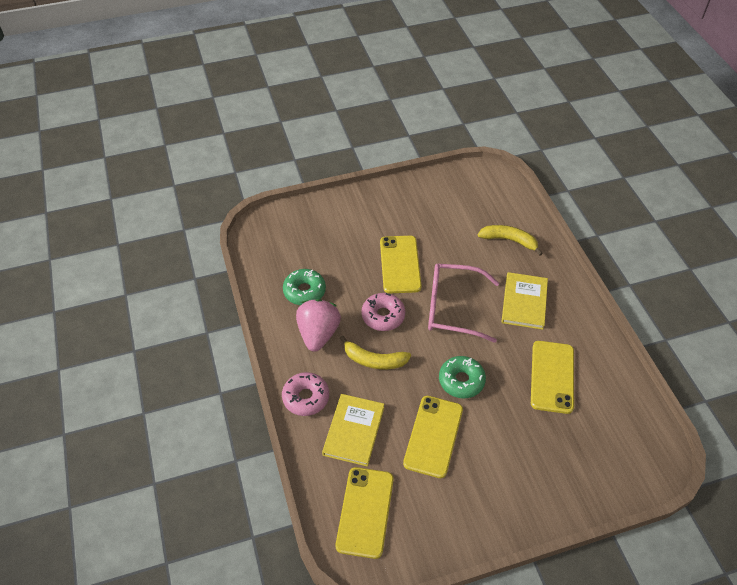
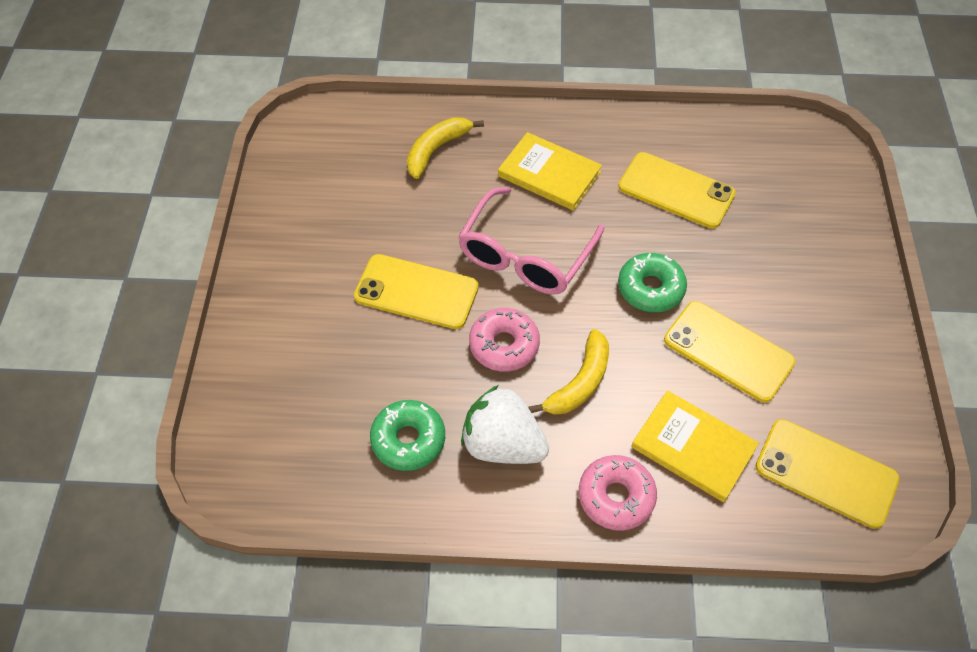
camera: 70 degrees left, 5 degrees up
(318, 334) = (502, 444): pink strawberry -> white strawberry

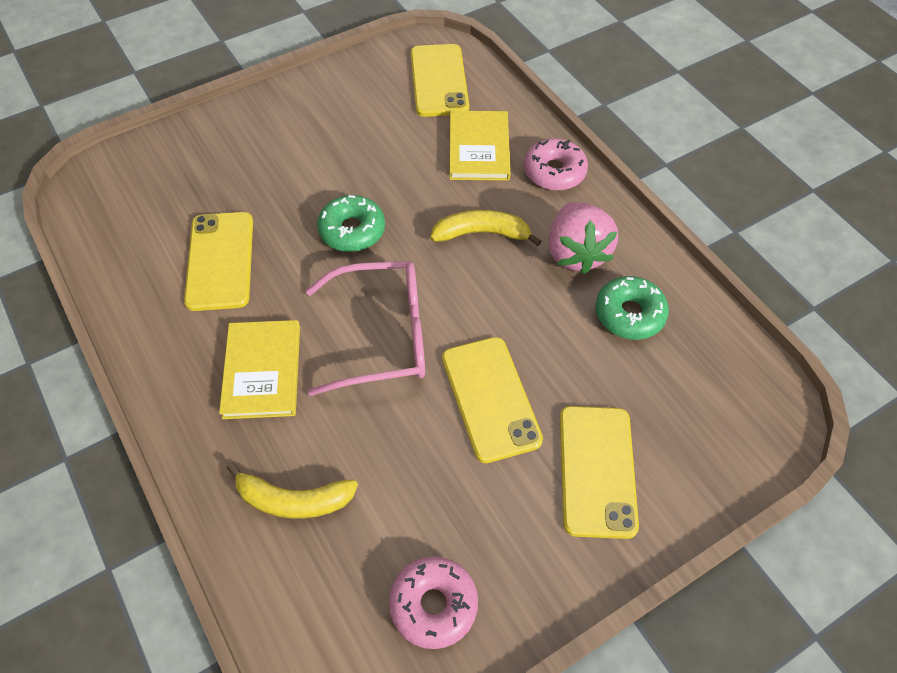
camera: 125 degrees left, 0 degrees up
(502, 444) = (576, 253): white strawberry -> pink strawberry
(504, 345) = (490, 299): pink donut -> pink donut (433, 605)
(728, 351) = (378, 161): yellow phone -> yellow phone (596, 470)

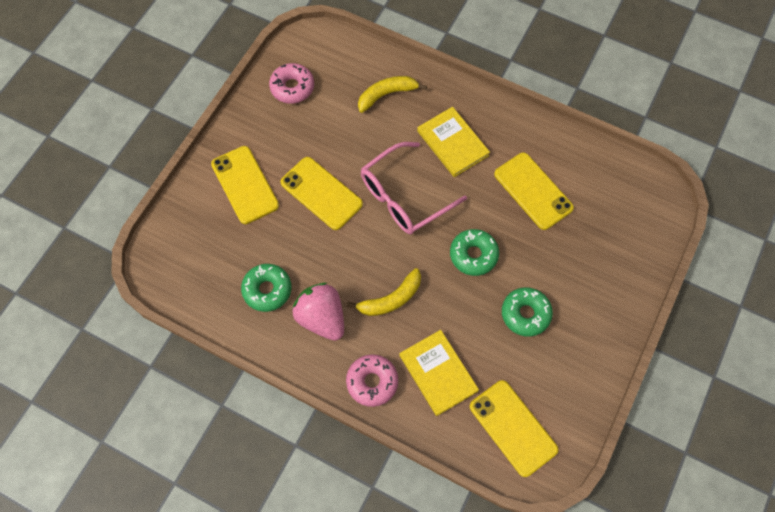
camera: 150 degrees right, 10 degrees up
(346, 153) = (525, 314): none -> green donut

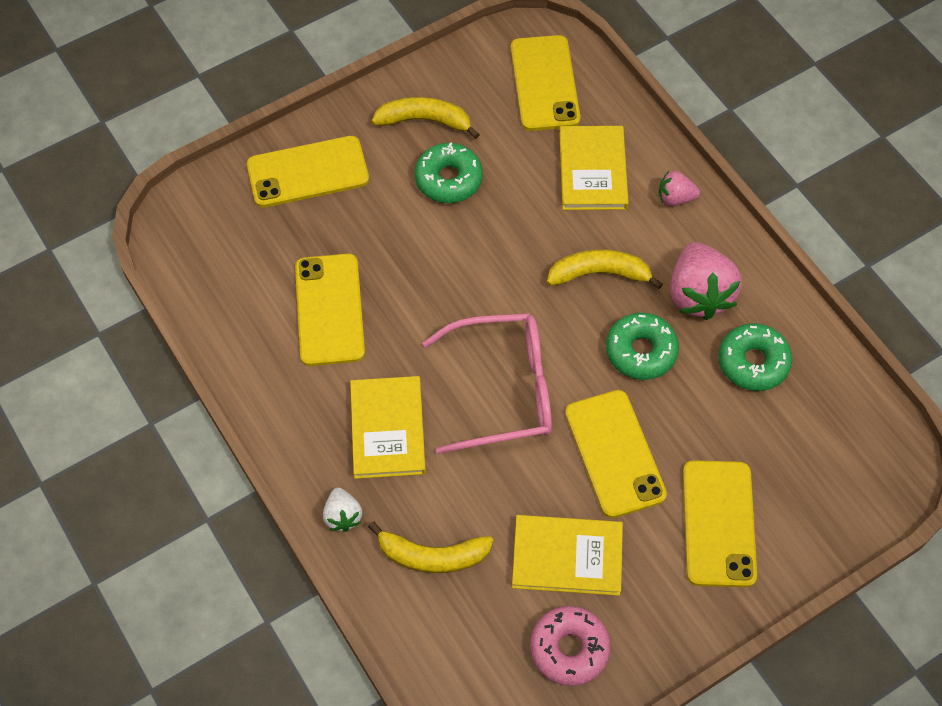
camera: 150 degrees left, 5 degrees down
(317, 128) = (567, 556): none -> yellow book
(372, 382) = (675, 198): pink donut -> pink strawberry
(444, 90) = (343, 516): none -> white strawberry
(473, 255) = (463, 272): green donut -> green donut (641, 351)
(571, 350) = (424, 120): none -> yellow banana
(614, 270) = (307, 172): none -> yellow phone

